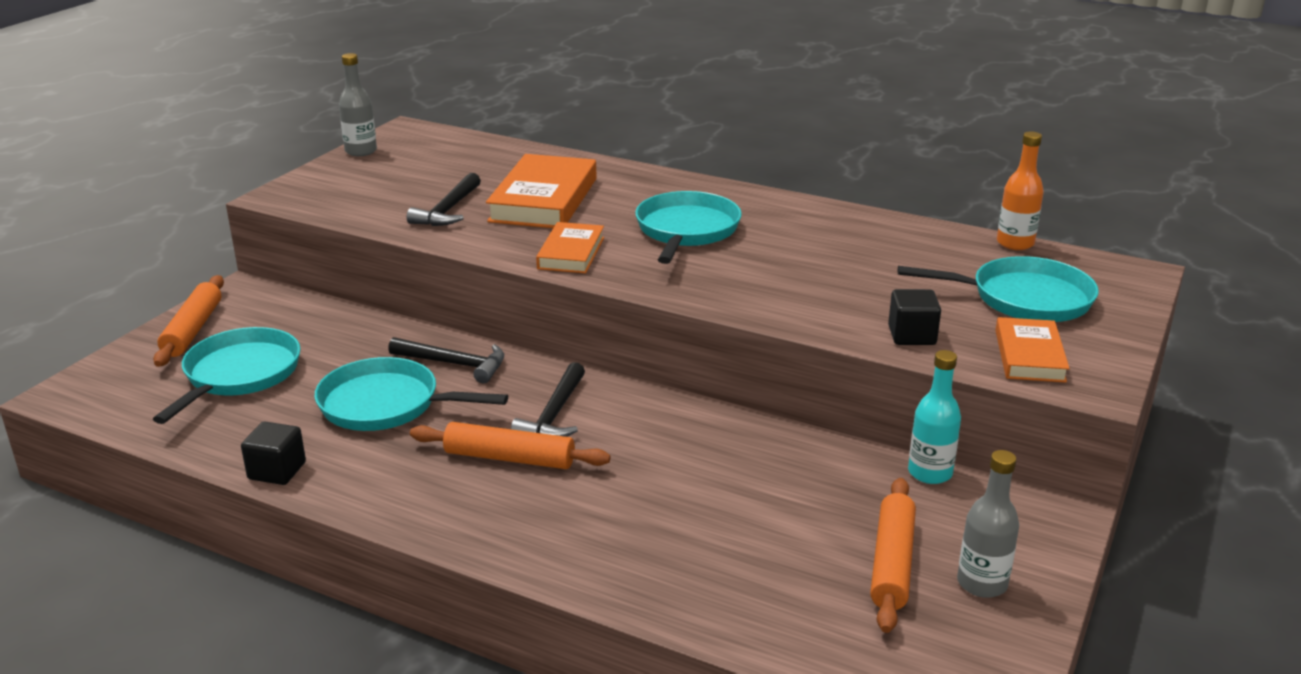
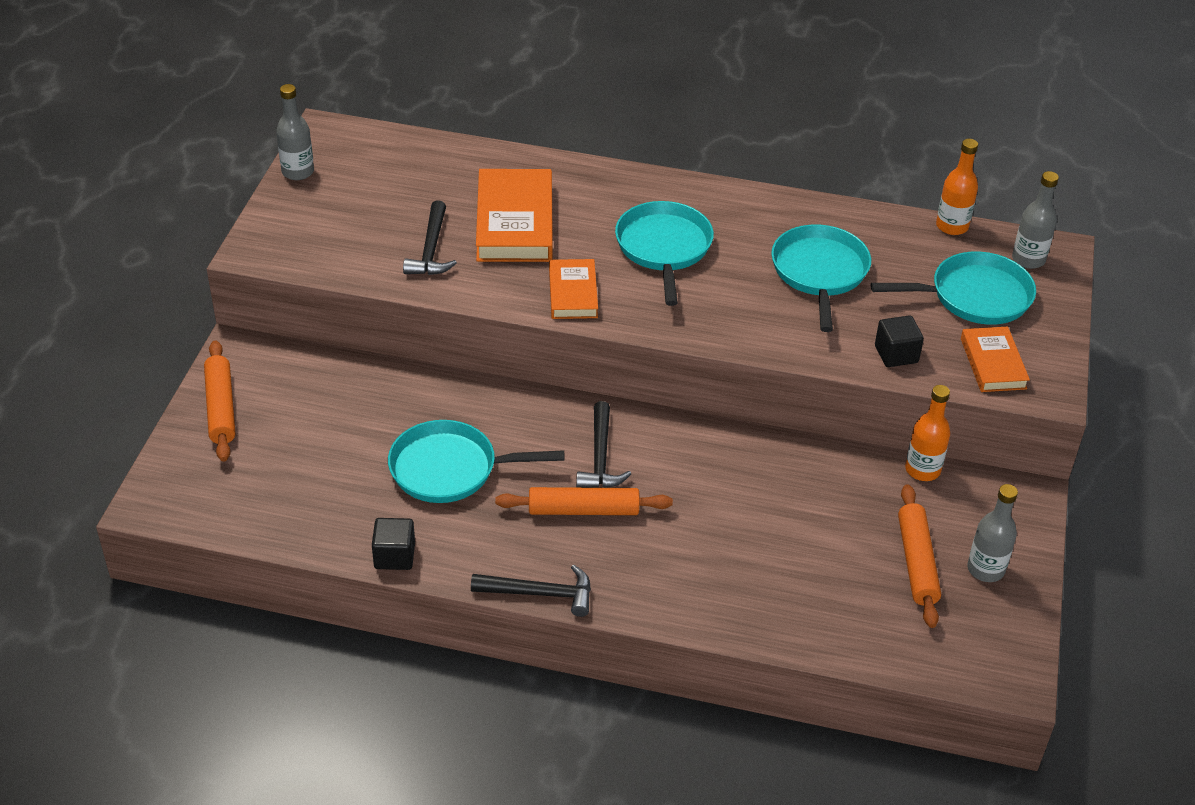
camera: 15 degrees left, 15 degrees up
(239, 375) = (298, 456): turquoise pan -> turquoise pan (819, 273)
(454, 364) = (487, 413): black hammer -> black hammer (540, 593)
(930, 473) = (922, 470): turquoise bottle -> orange bottle
(1098, 276) = (1028, 259): none -> grey bottle

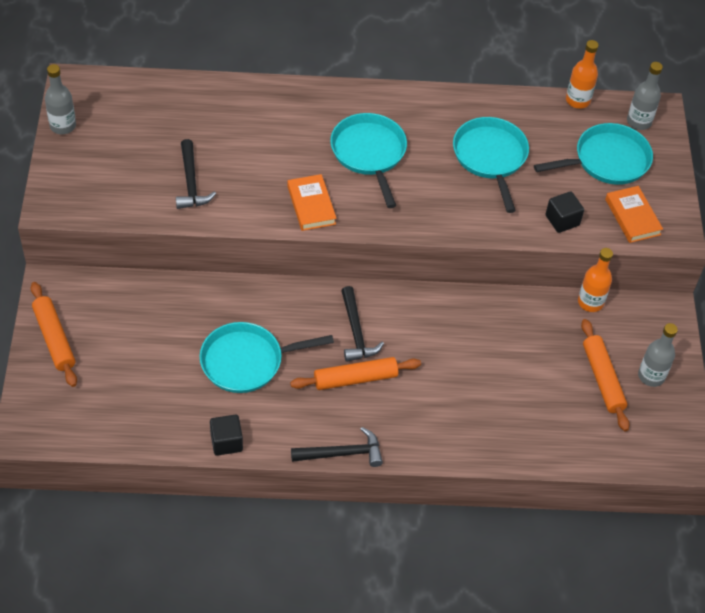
camera: 15 degrees left, 10 degrees up
(514, 222) = (249, 147): orange book -> none

